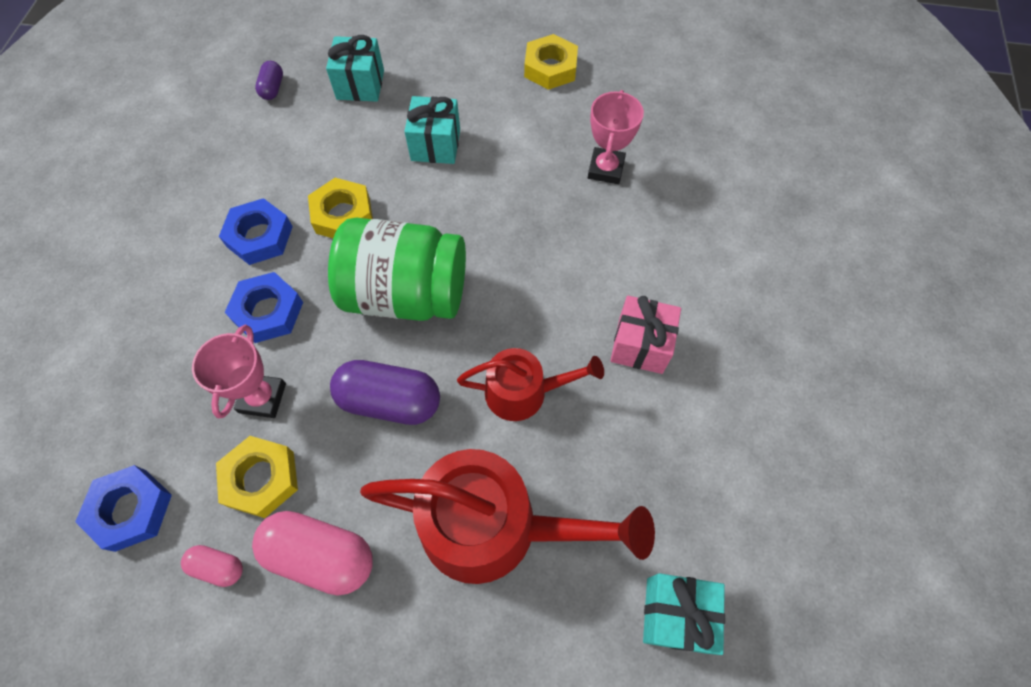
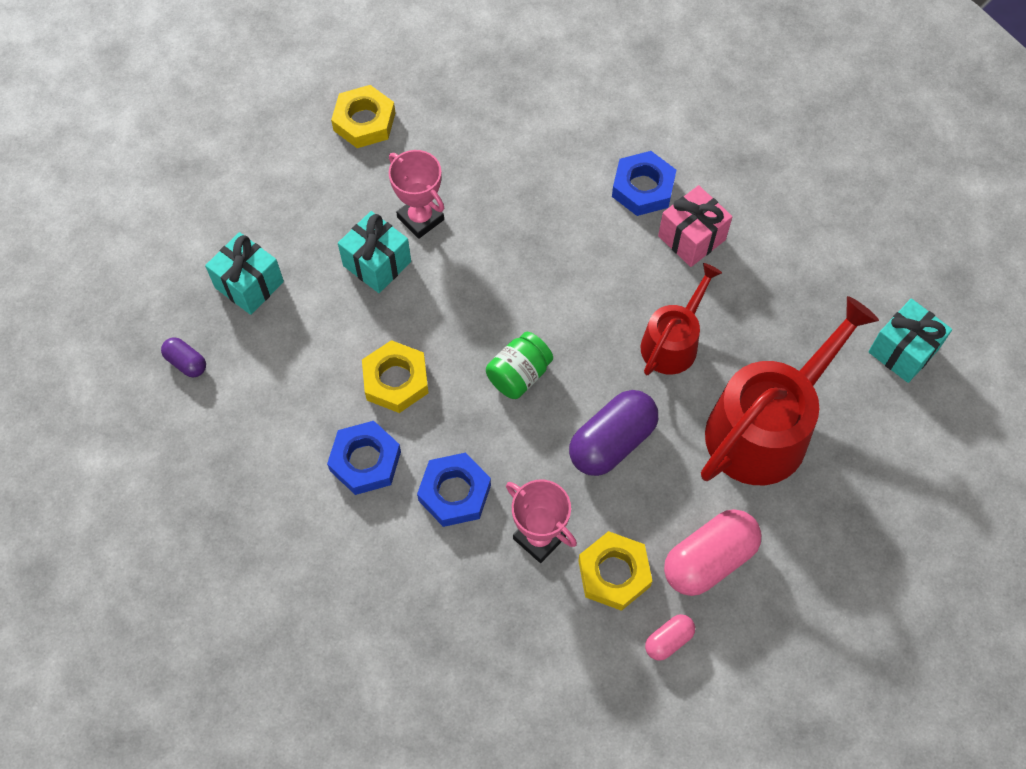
camera: 55 degrees left, 0 degrees up
(131, 510) = (572, 688): blue nut -> blue nut (643, 188)
(406, 293) = (519, 375): green jar -> green jar, size x0.50
(605, 169) = (511, 153): pink trophy -> pink trophy (420, 218)

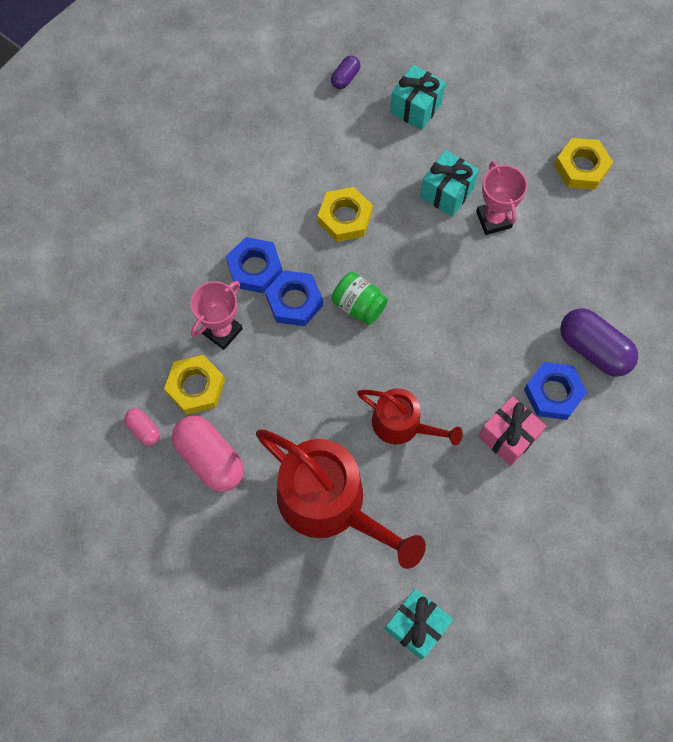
camera: 85 degrees right, 5 degrees up
(365, 461) = (276, 205): blue nut -> blue nut (294, 301)
(420, 218) = (493, 219): pink trophy -> pink trophy turned 60 degrees counterclockwise
(612, 442) = (306, 380): purple capsule -> purple capsule (593, 349)

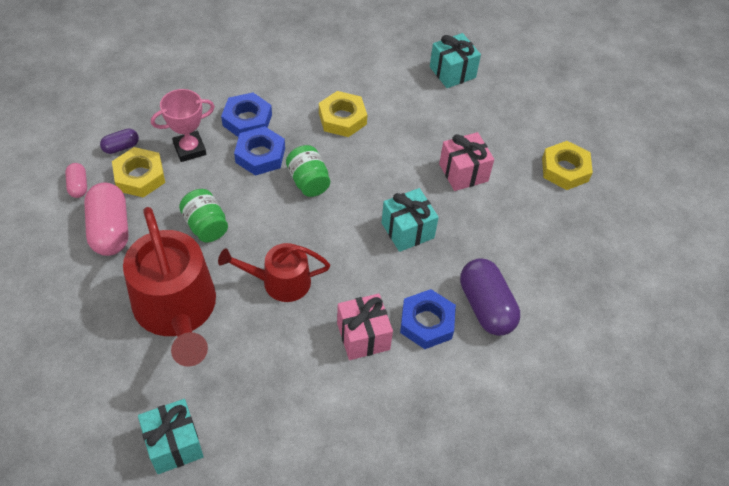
camera: 25 degrees right, 15 degrees down
(296, 405) = (206, 225): none -> green jar
(345, 78) = (410, 31): purple capsule -> purple capsule (121, 147)
(402, 424) = (280, 282): red watering can -> red watering can turned 120 degrees clockwise
(446, 193) = (437, 137): turquoise gift -> turquoise gift (407, 230)
(493, 219) = (463, 172): pink trophy -> pink gift

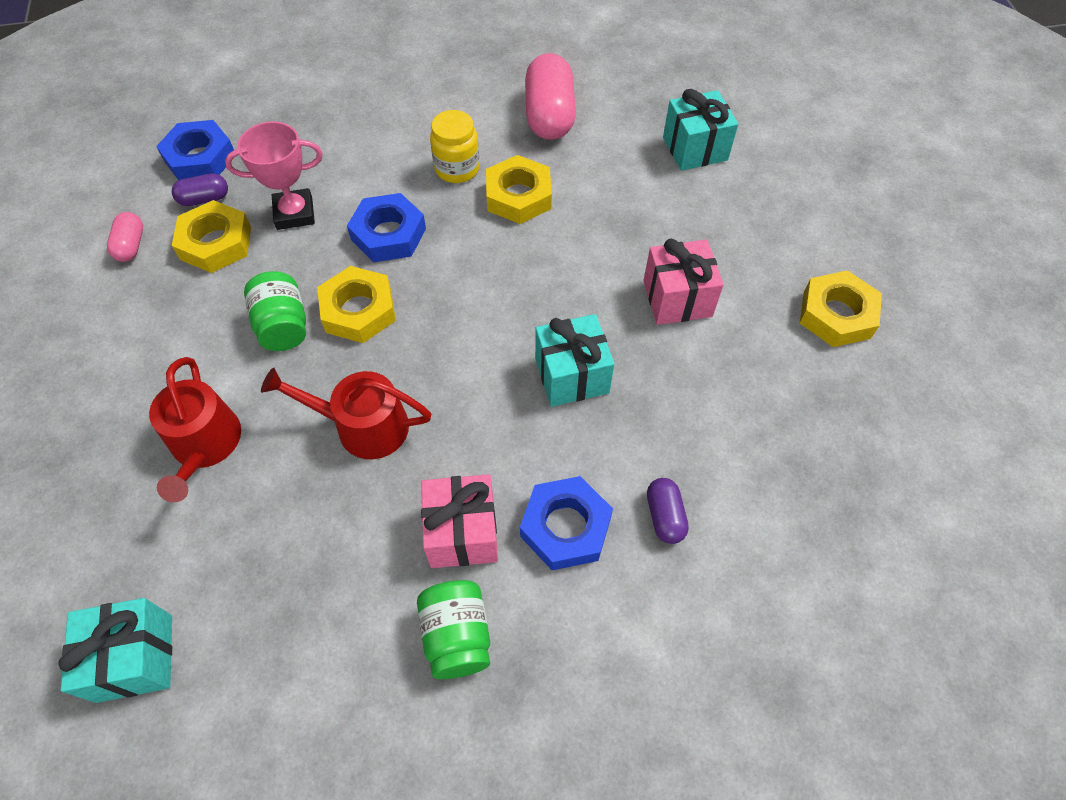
camera: 15 degrees right, 5 degrees up
(110, 230) = (152, 313): pink capsule -> pink capsule (549, 116)
(177, 310) = (205, 445): red watering can -> red watering can, size x0.57
(247, 120) = (385, 182): blue nut -> blue nut (200, 158)
(254, 208) = (358, 310): none -> yellow nut
(295, 105) = (457, 169): none -> yellow jar
(308, 181) = (445, 281): green jar -> green jar (457, 636)
(486, 306) = (664, 516): purple capsule -> purple capsule, size x0.51

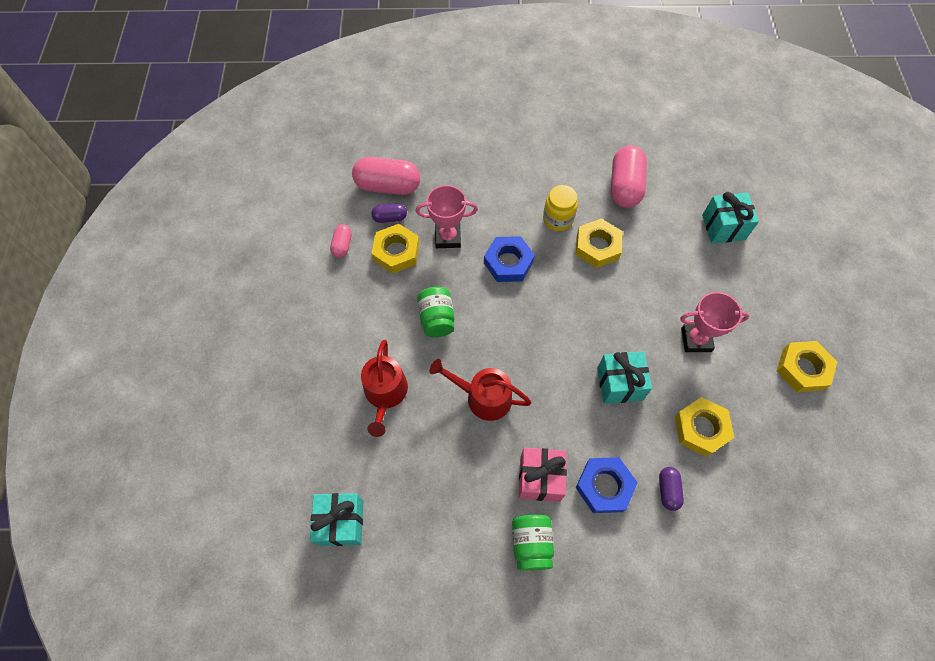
camera: 10 degrees right, 5 degrees up
(200, 158) = (388, 186): blue nut -> pink capsule
(358, 310) = (485, 315): yellow nut -> yellow nut (701, 428)
(677, 298) = (696, 340): pink gift -> pink trophy

